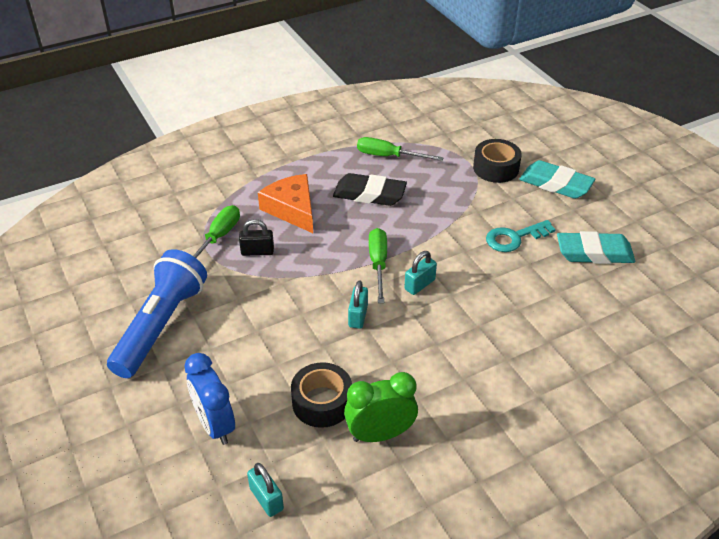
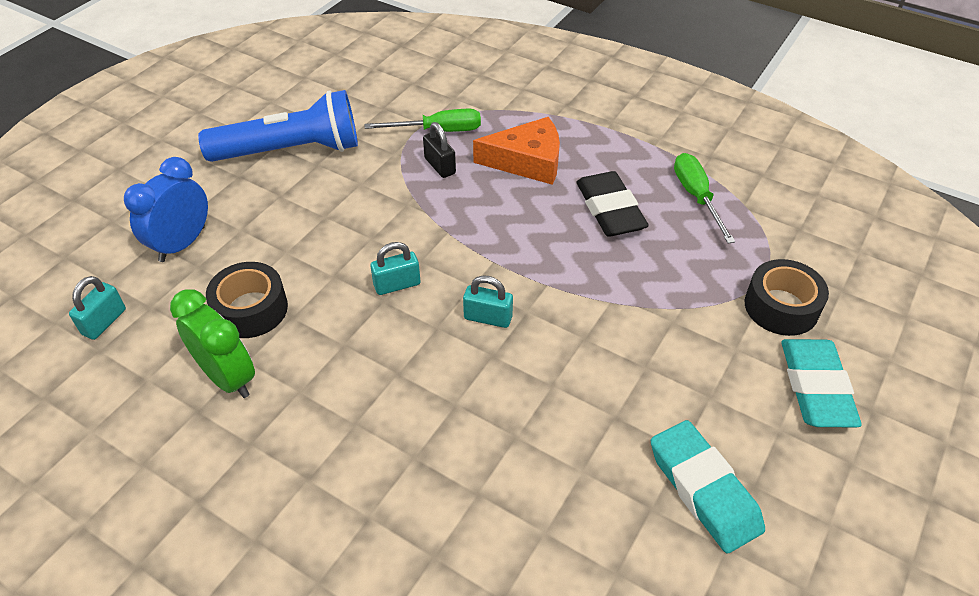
camera: 60 degrees right, 5 degrees up
(292, 209) = (527, 161): orange cheese -> orange cheese turned 60 degrees clockwise
(378, 264) = (495, 267): green screwdriver -> none
(514, 238) = (653, 380): turquoise key -> none

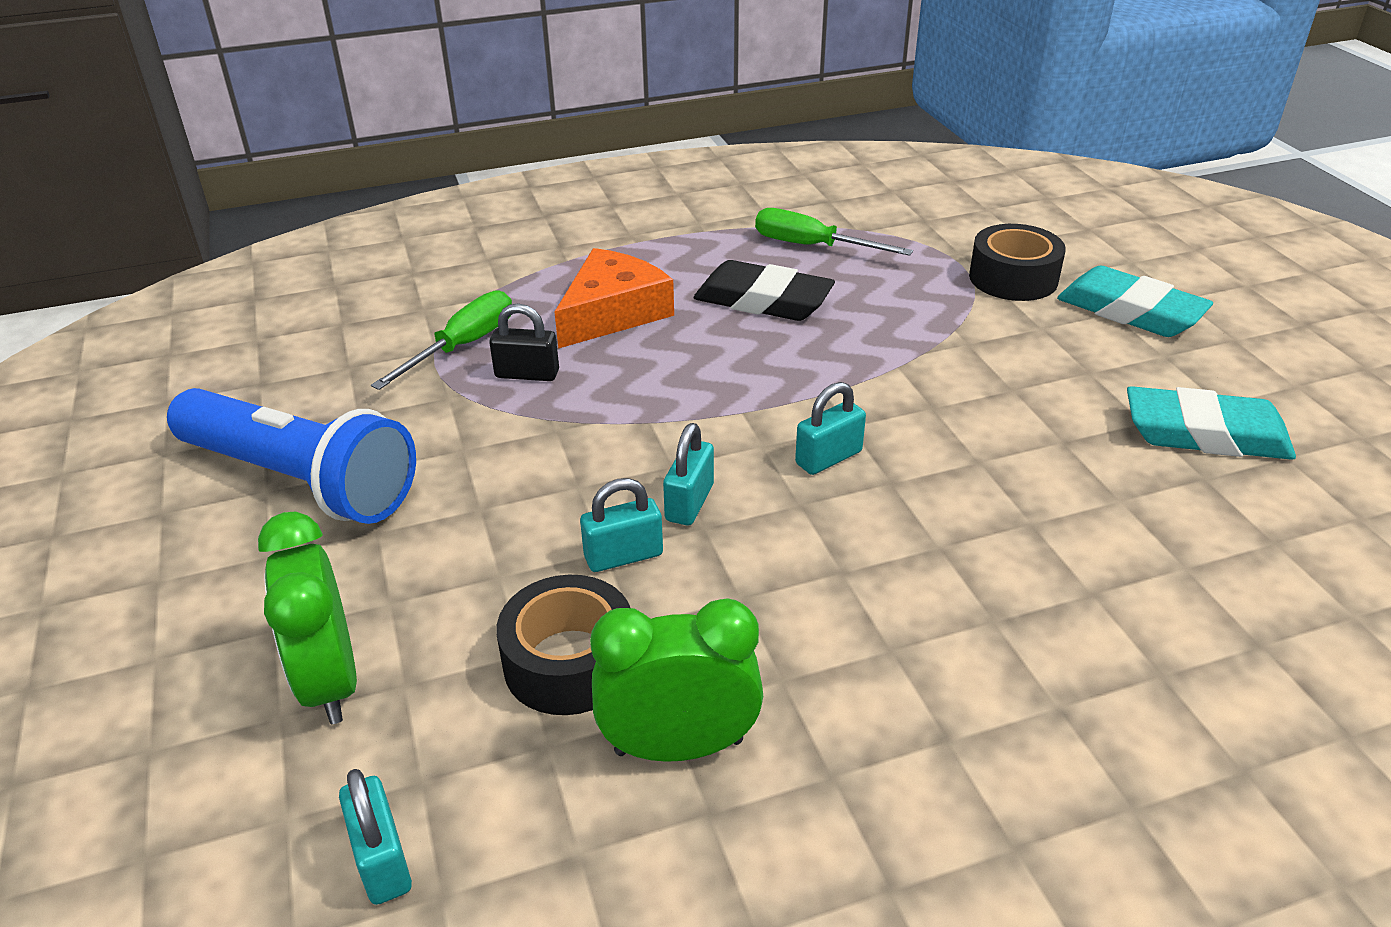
camera: 50 degrees left, 10 degrees down
(182, 244) = (330, 681): blue clock -> green clock
(291, 151) = (301, 480): blue flashlight -> blue flashlight turned 90 degrees clockwise
(336, 285) = (623, 556): none -> turquoise padlock

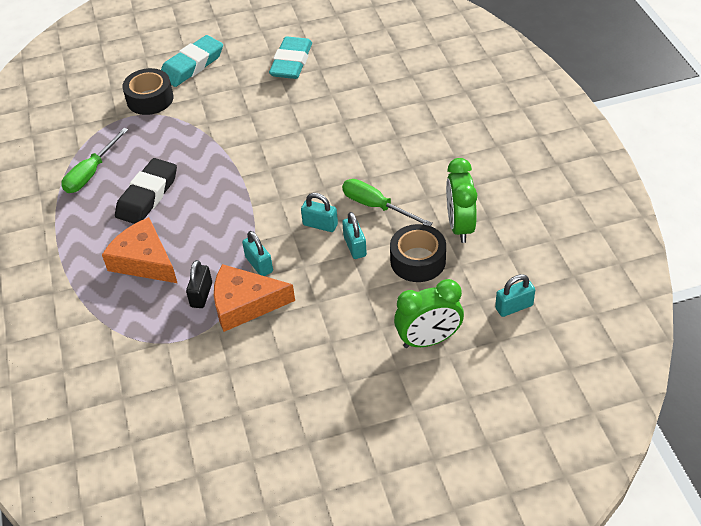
camera: 85 degrees left, 10 degrees up
(301, 480) = (286, 383): blue flashlight -> none
(463, 346) = (165, 328): green screwdriver -> green screwdriver (376, 206)
(495, 421) = (245, 304): none -> orange cheese
(828, 458) = (293, 177): turquoise padlock -> turquoise padlock (259, 264)

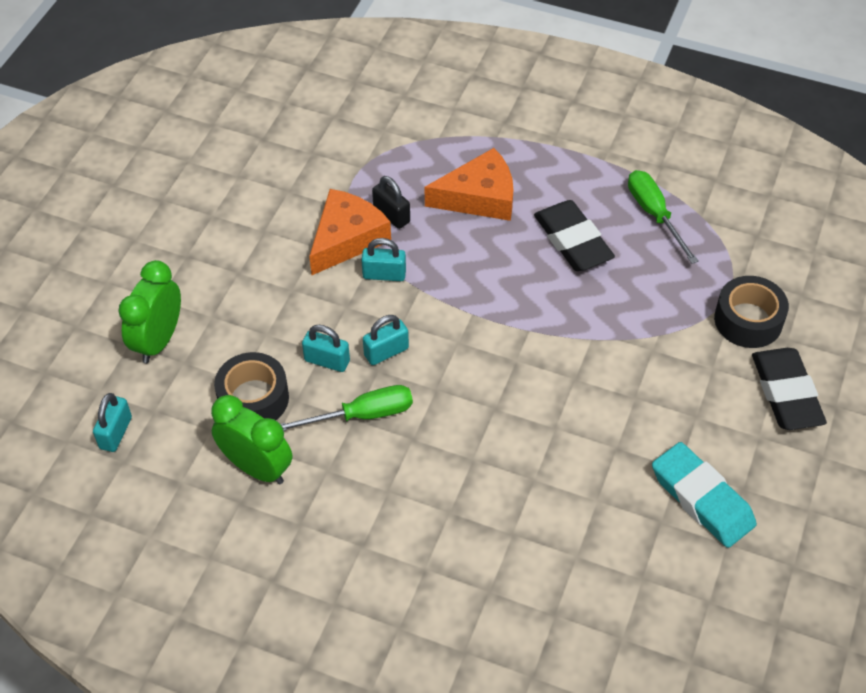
camera: 125 degrees right, 5 degrees up
(192, 65) = (786, 393): turquoise eraser -> black eraser

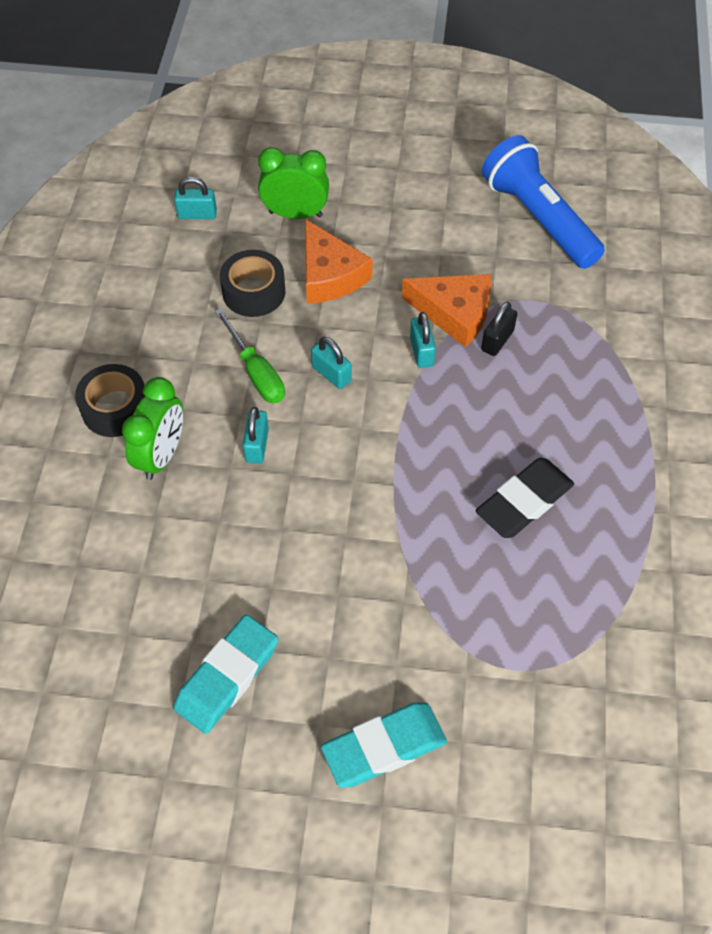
camera: 75 degrees right, 5 degrees up
(255, 147) = (538, 218): none -> blue flashlight
(257, 468) = (184, 312): green clock -> green clock (162, 455)
(327, 361) = (308, 333): turquoise padlock -> turquoise padlock (257, 445)
(479, 197) = (550, 407): orange cheese -> orange cheese (329, 275)
(654, 214) = (593, 575): green screwdriver -> none
(748, 320) = (474, 694): black tape -> black tape (115, 408)
(786, 393) = (384, 747): black eraser -> turquoise eraser

